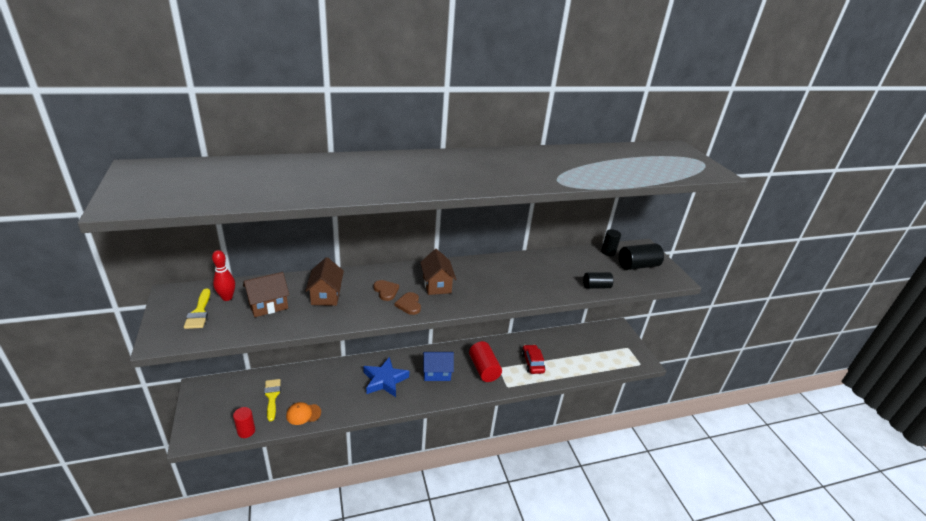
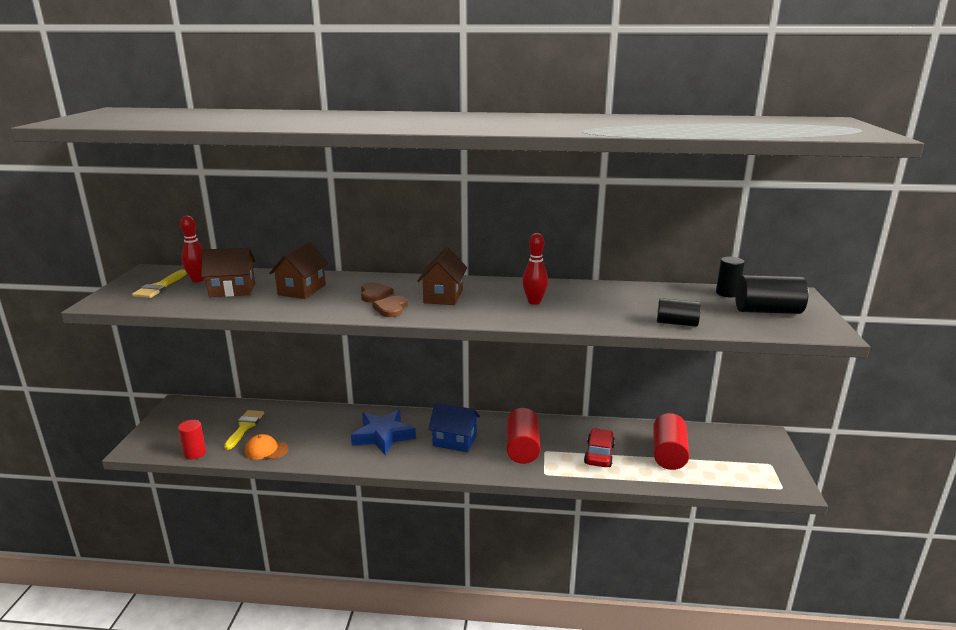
camera: 25 degrees right, 10 degrees down
(500, 280) = (534, 302): none -> red bowling pin
(571, 353) = (668, 454): none -> red cylinder

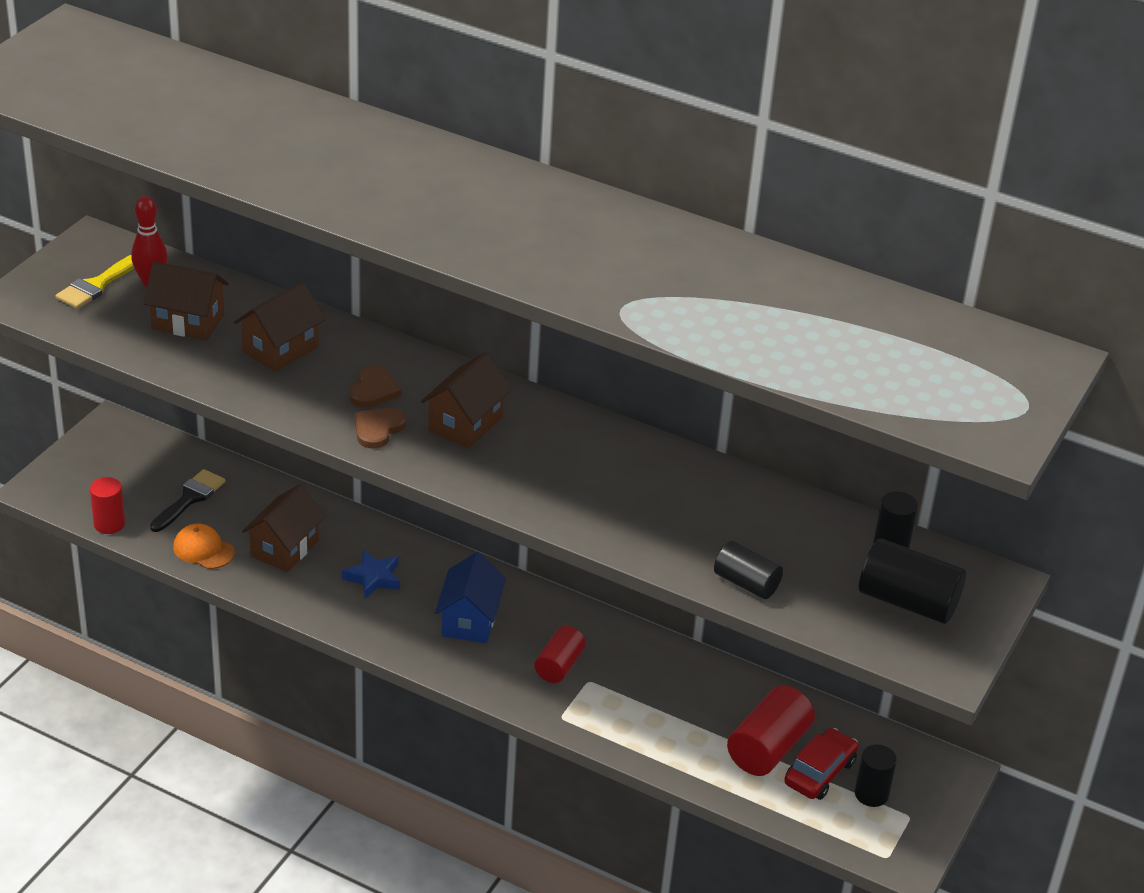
camera: 20 degrees right, 15 degrees up
(244, 427) = (189, 498): yellow brush -> black brush
(319, 436) = (285, 548): none -> brown house
(383, 436) = (373, 578): blue star -> blue star, size x0.61
(454, 441) = (470, 620): blue house -> blue house turned 60 degrees clockwise
(522, 448) = (559, 665): red cylinder -> red cylinder, size x0.64
(534, 302) = (584, 476): red bowling pin -> none
(599, 454) = (663, 713): red car -> red car (820, 772)
(741, 459) = (871, 794): none -> black cylinder

